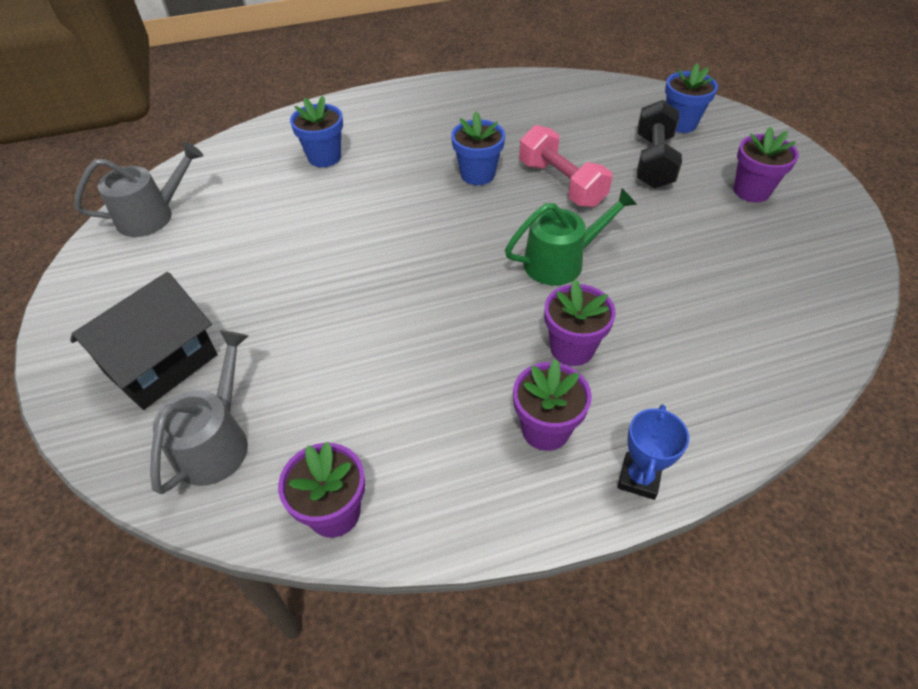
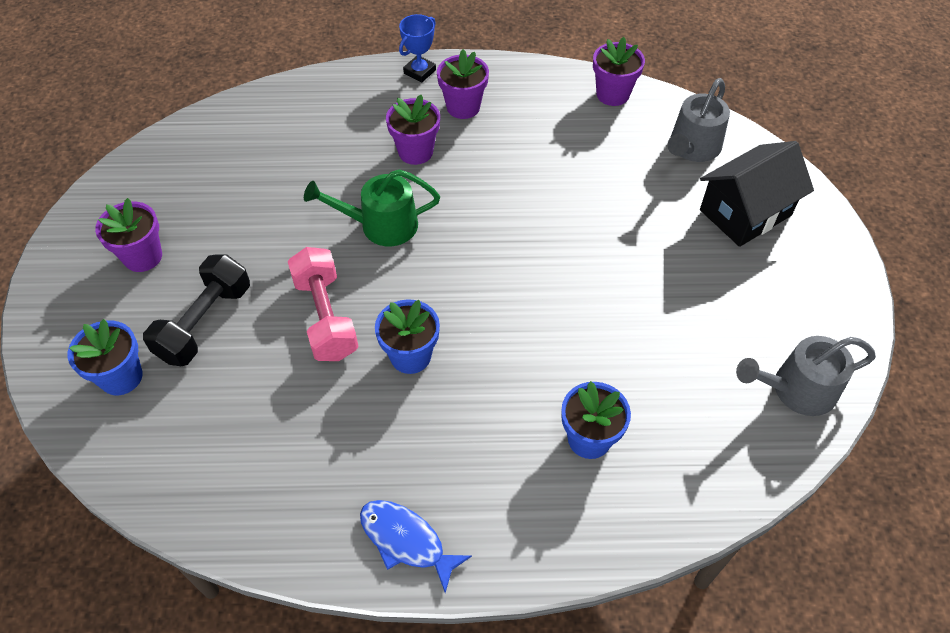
camera: 165 degrees left, 5 degrees up
(434, 95) = (406, 541): none -> blue fish

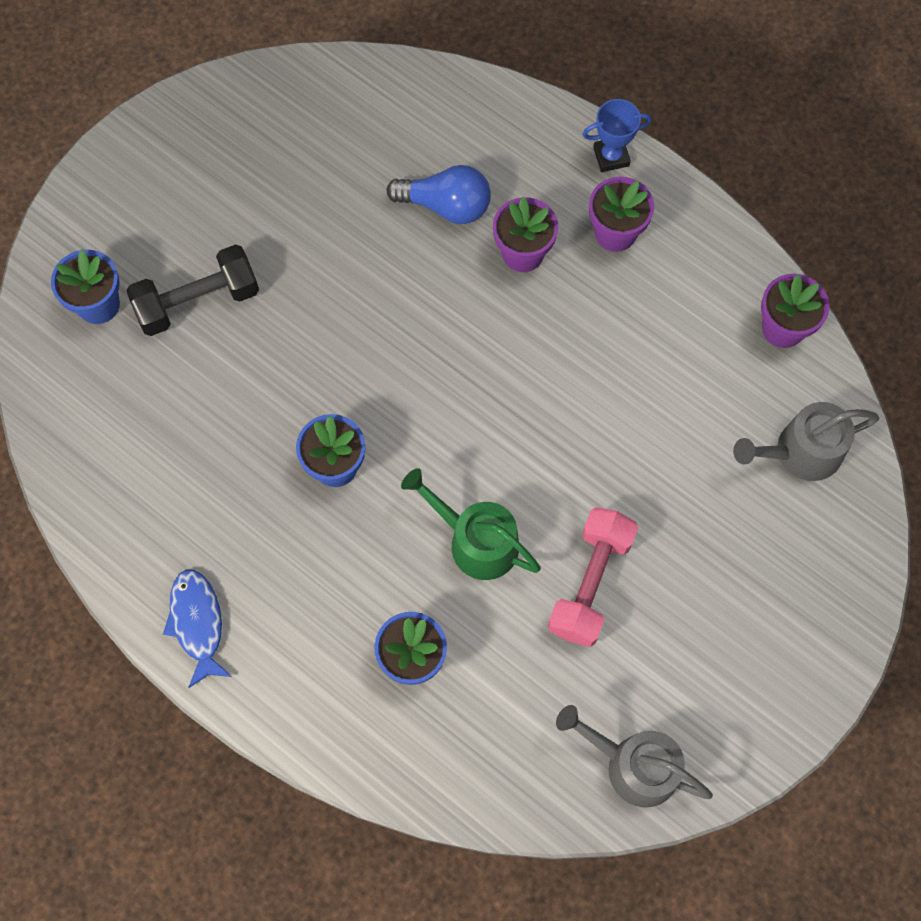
camera: 40 degrees right, 15 degrees up
(143, 256) = (197, 193): purple flower pot -> none
(326, 317) = (298, 373): pink dumbbell -> pink dumbbell (590, 583)
(338, 157) = (446, 206): none -> blue light bulb
(381, 225) = (422, 313): green watering can -> green watering can (476, 541)
(745, 212) = (776, 563): black house -> none

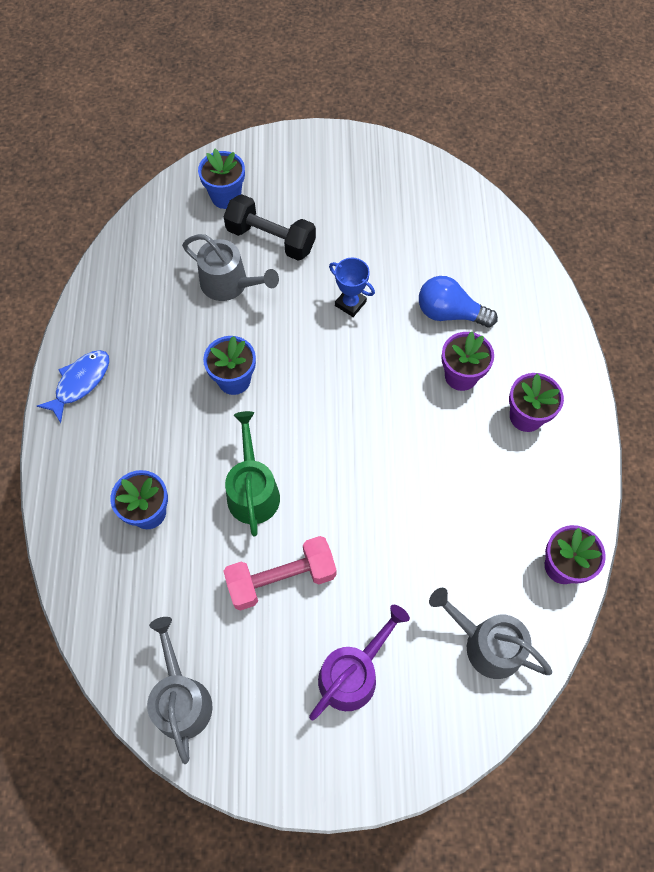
camera: 50 degrees right, 5 degrees down
(215, 384) = (229, 284): none -> grey watering can
(446, 206) = (449, 313): blue light bulb -> blue light bulb turned 135 degrees clockwise
(611, 157) = (573, 376): blue trophy -> blue trophy (350, 303)
(734, 590) = (353, 673): none -> purple watering can

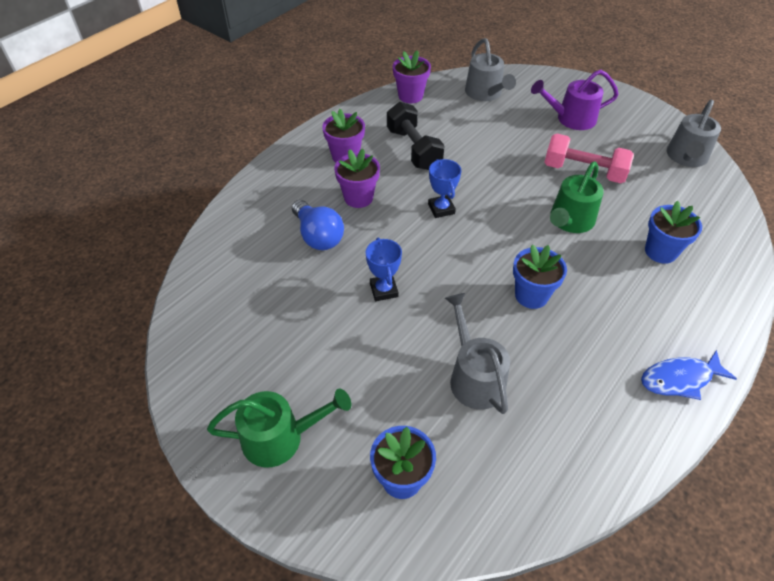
camera: 140 degrees left, 15 degrees down
(271, 239) = (397, 394): black dumbbell -> black dumbbell (413, 149)
(317, 170) = (280, 437): none -> green watering can
(378, 417) = (441, 209): none -> blue trophy

